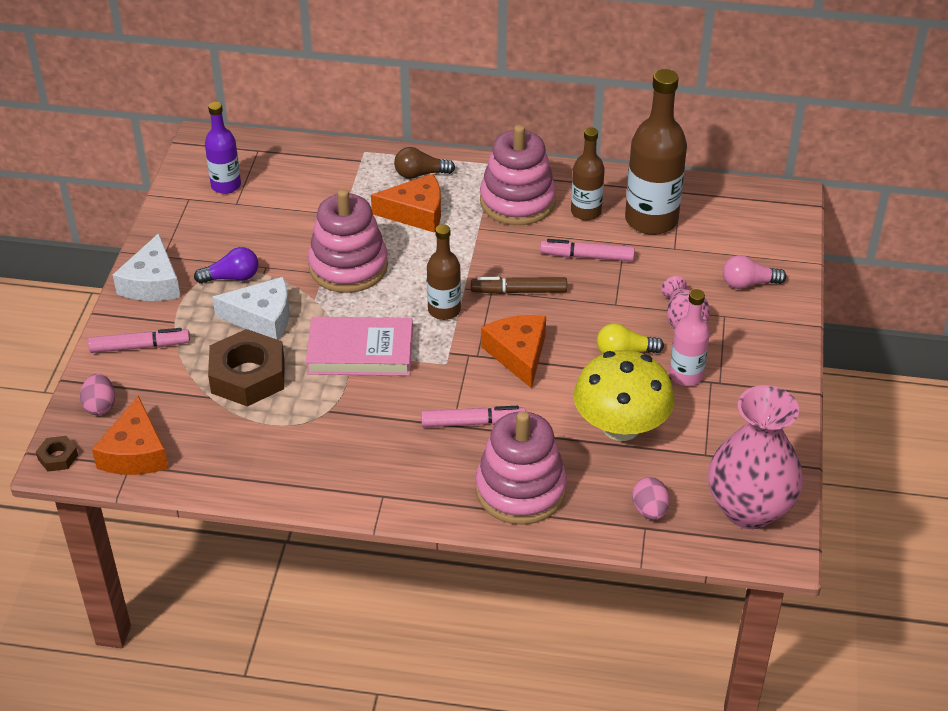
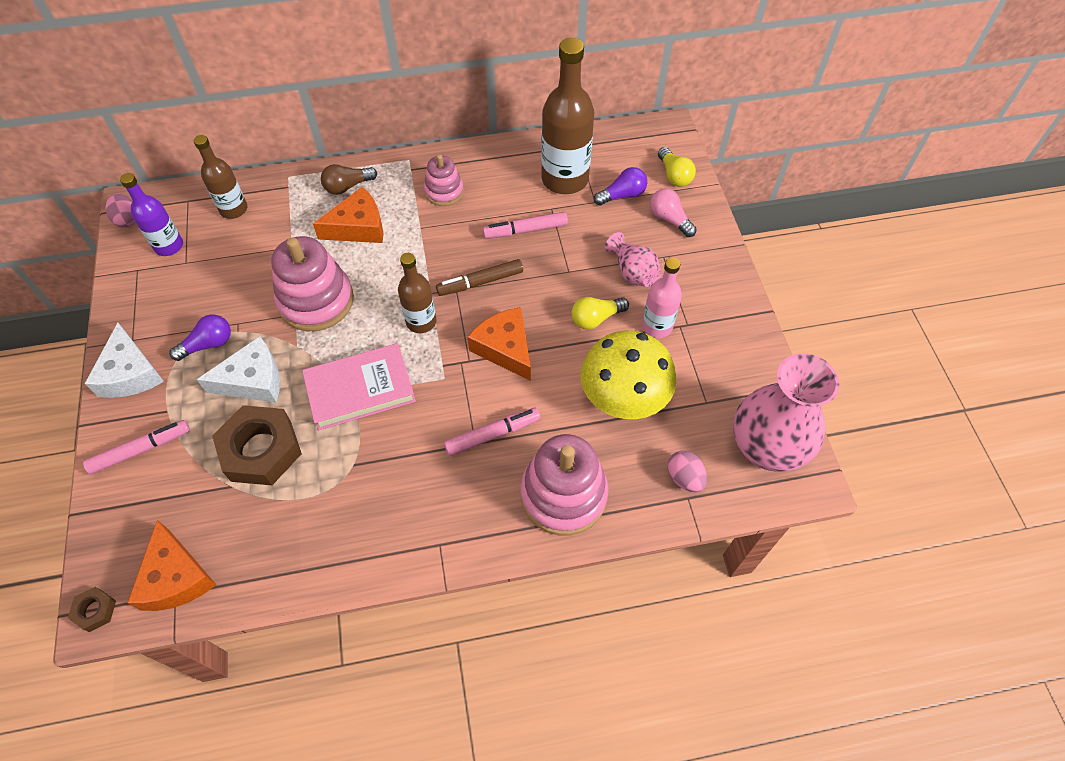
camera: 20 degrees left, 15 degrees up
(100, 406) = (121, 533): pink egg -> pink egg (127, 220)
(517, 201) = (444, 191): pink stacking toy -> pink stacking toy, size x0.57
(586, 212) = (507, 186): brown bottle -> brown bottle (233, 209)
(707, 249) = (622, 195): none -> purple light bulb
(748, 283) = (669, 219): pink light bulb -> pink light bulb turned 75 degrees clockwise
(774, 244) = (674, 175): none -> yellow light bulb

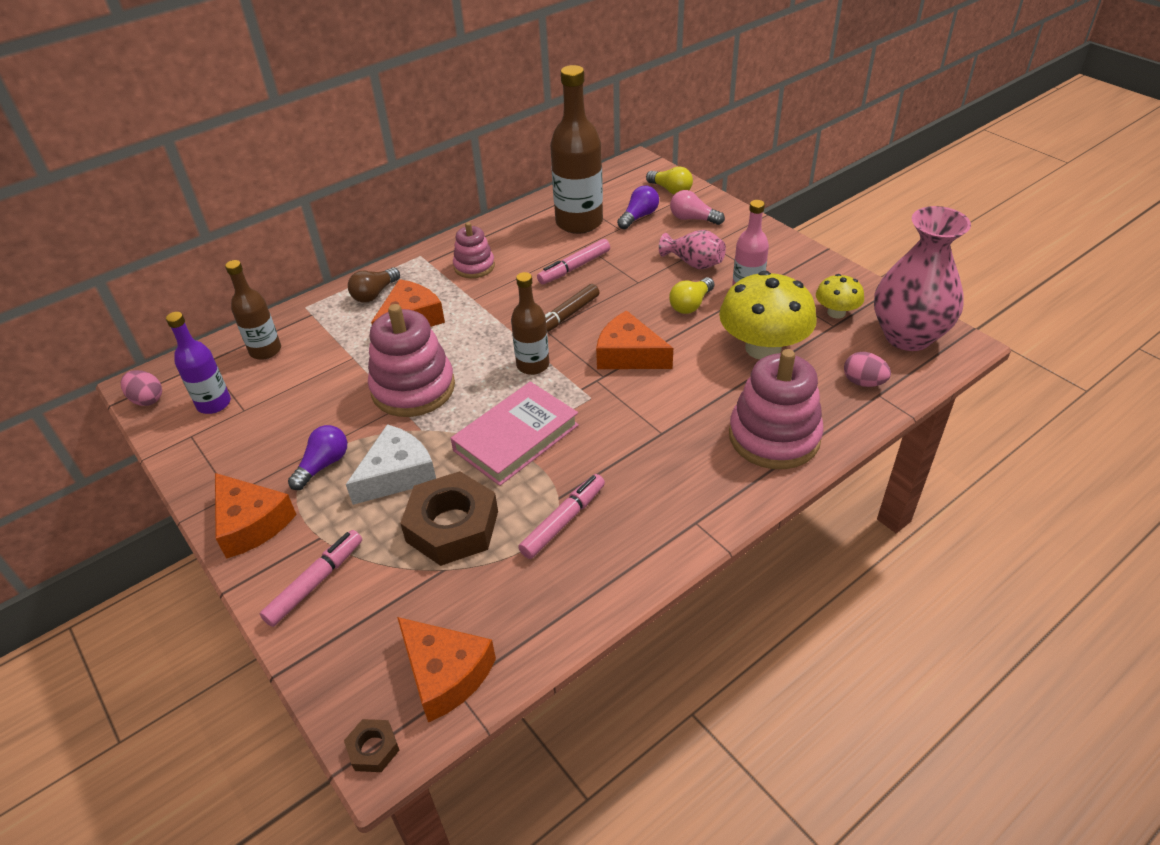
camera: 25 degrees left, 15 degrees down
(130, 373) = (251, 523): white cheese -> orange cheese
(492, 434) = (672, 420): pink marker -> pink marker (563, 521)
(720, 389) = (836, 312): none -> yellow mushroom

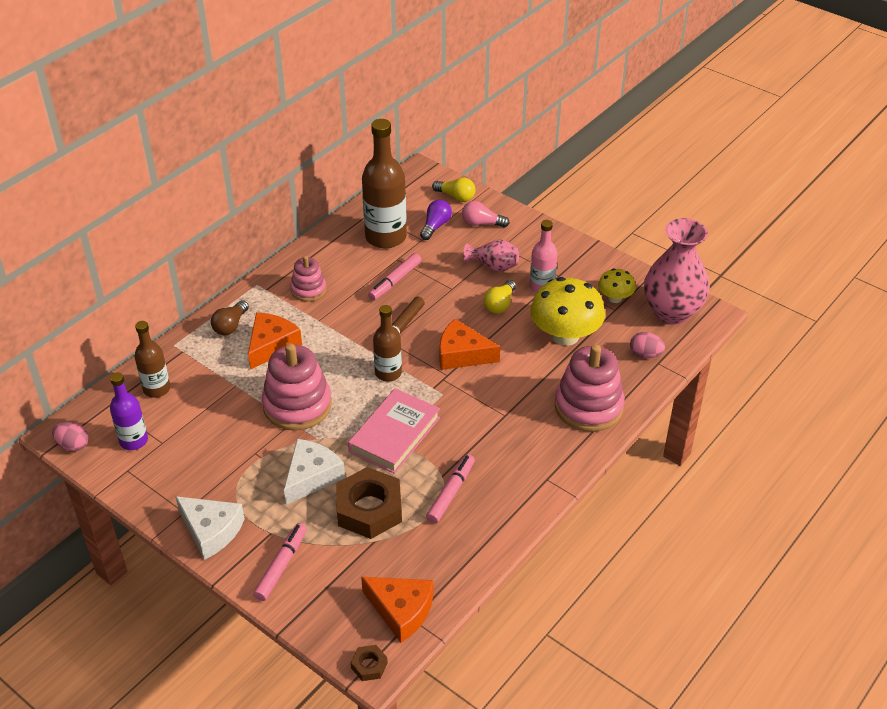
camera: 15 degrees left, 0 degrees up
(251, 523) = (211, 531): orange cheese -> white cheese
(323, 465) = (249, 478): purple light bulb -> none

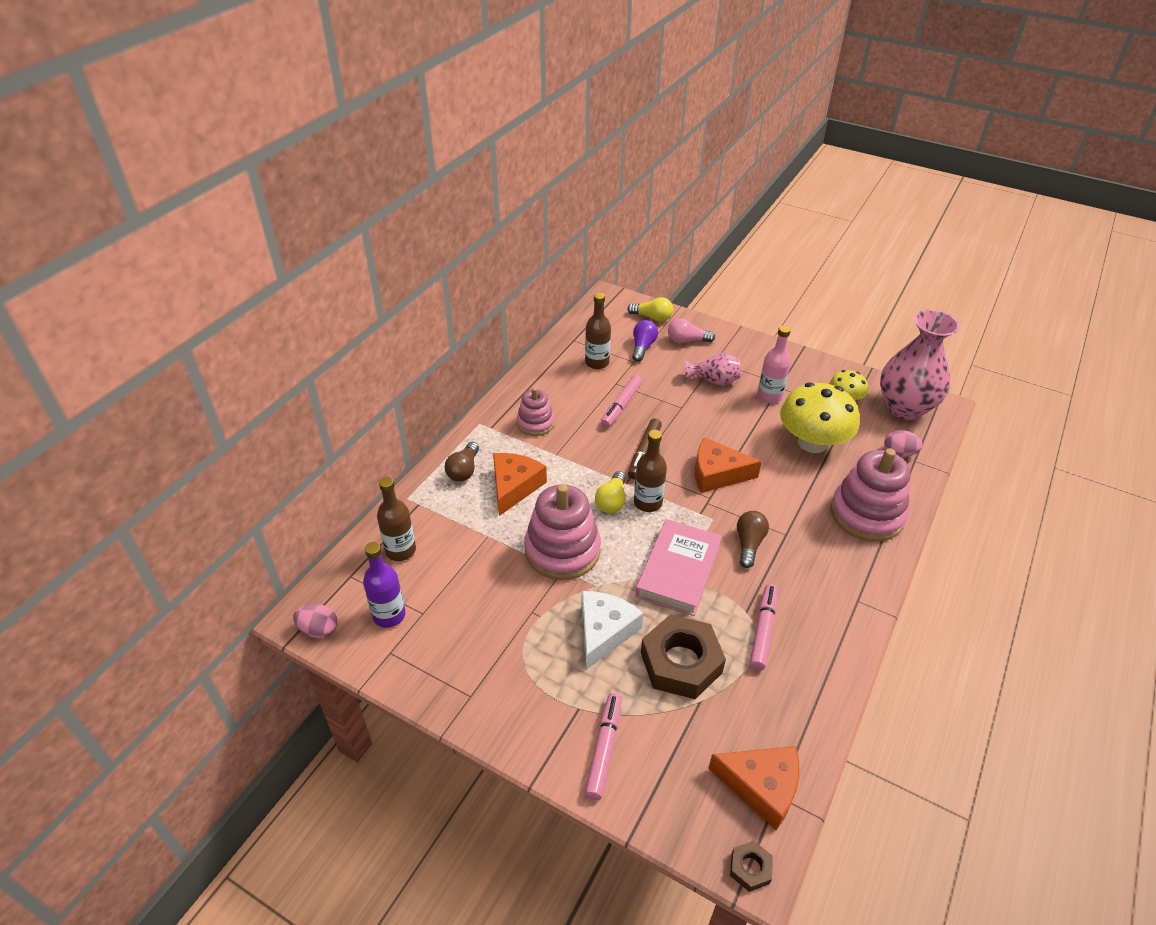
camera: 10 degrees left, 0 degrees up
(211, 531) = (509, 716): white cheese -> none
(385, 237) = (597, 362): brown bottle -> brown bottle, size x0.58
(467, 419) = (749, 544): none -> brown light bulb
(500, 304) = (735, 418): yellow light bulb -> yellow light bulb (612, 501)

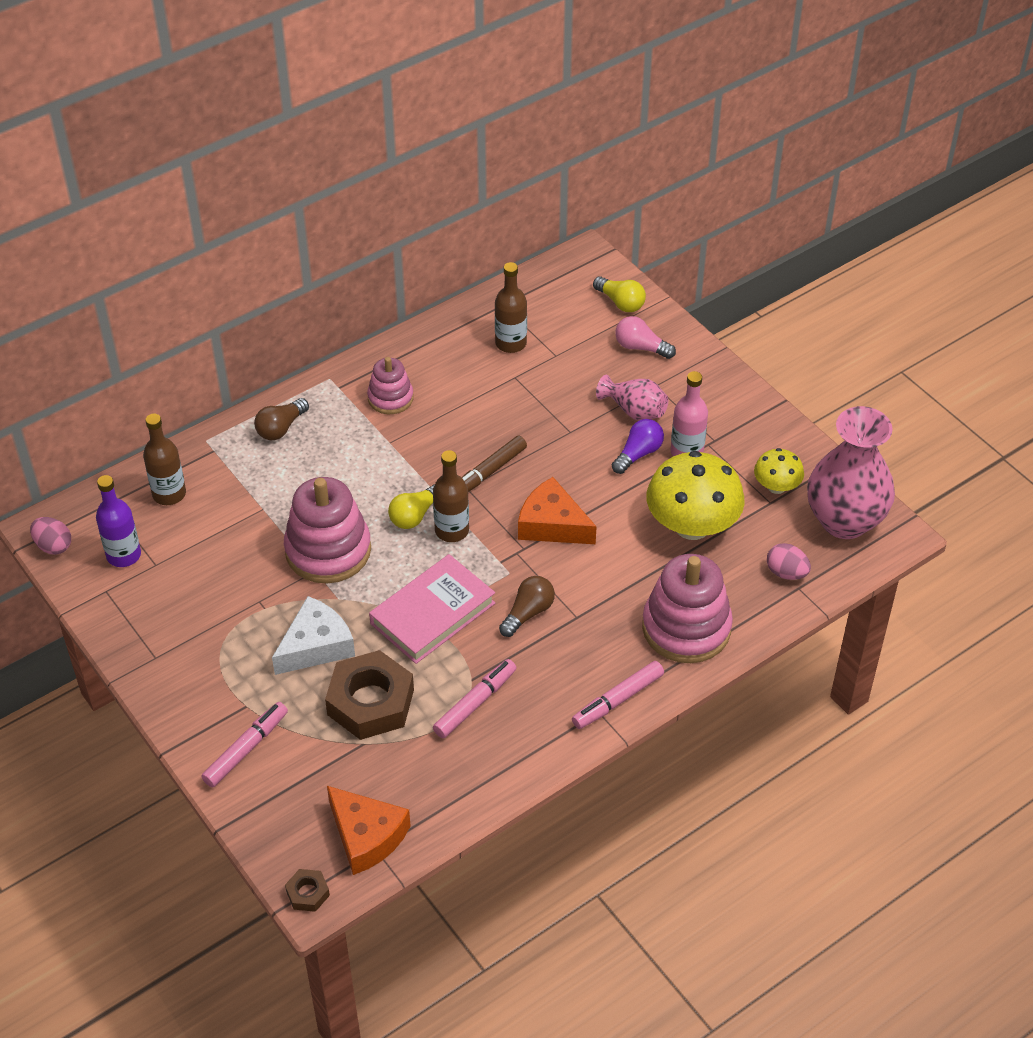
camera: 25 degrees right, 5 degrees up
(514, 486) = (322, 464): orange cheese -> none
(621, 405) = (502, 407): pink marker -> pink marker (618, 700)
(643, 347) = (580, 340): purple light bulb -> purple light bulb (638, 454)

